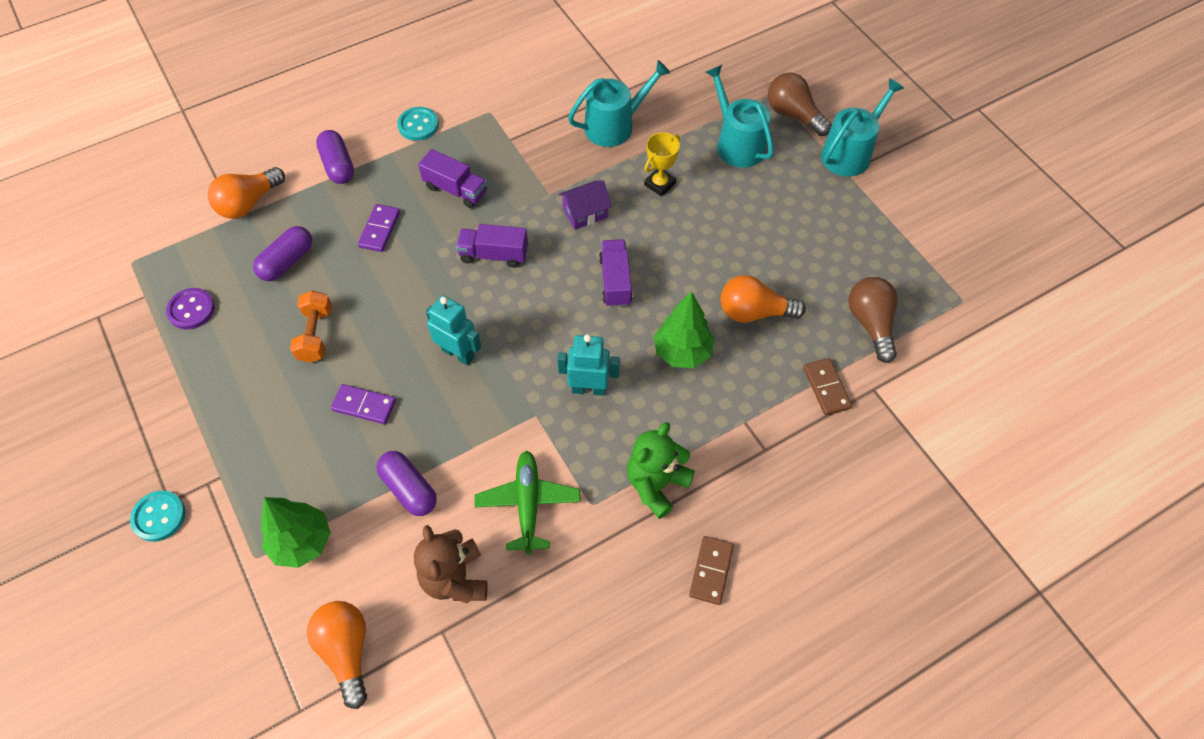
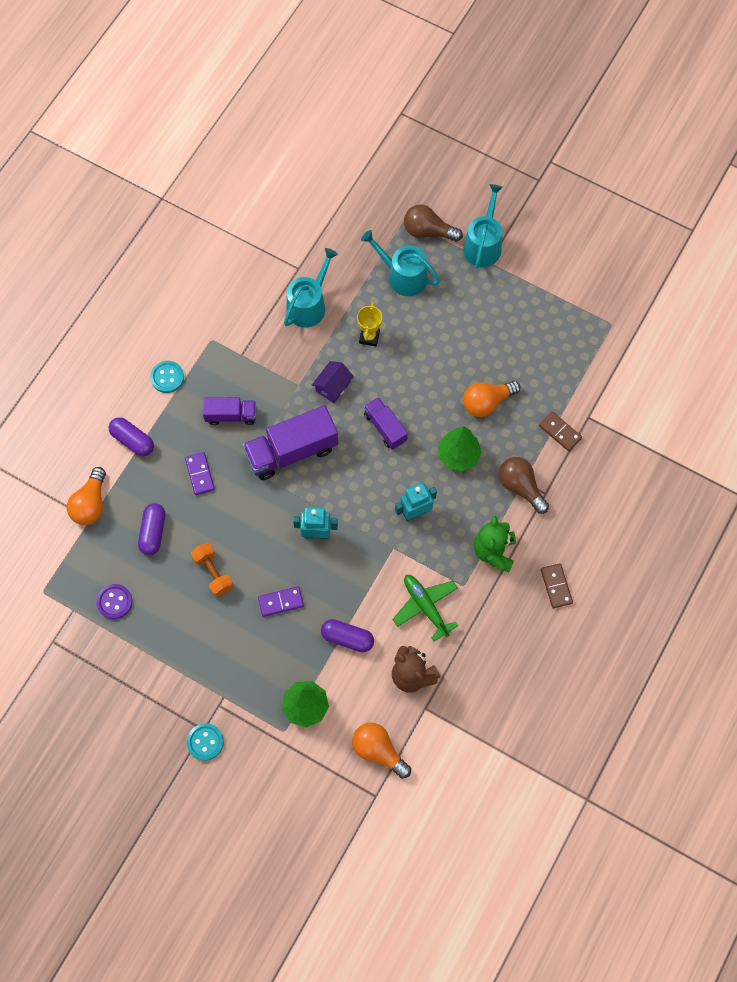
camera: 30 degrees left, 10 degrees up
(494, 255) = (291, 451): purple truck -> purple truck, size x1.72
(871, 323) = (563, 371): brown light bulb -> brown light bulb (520, 487)

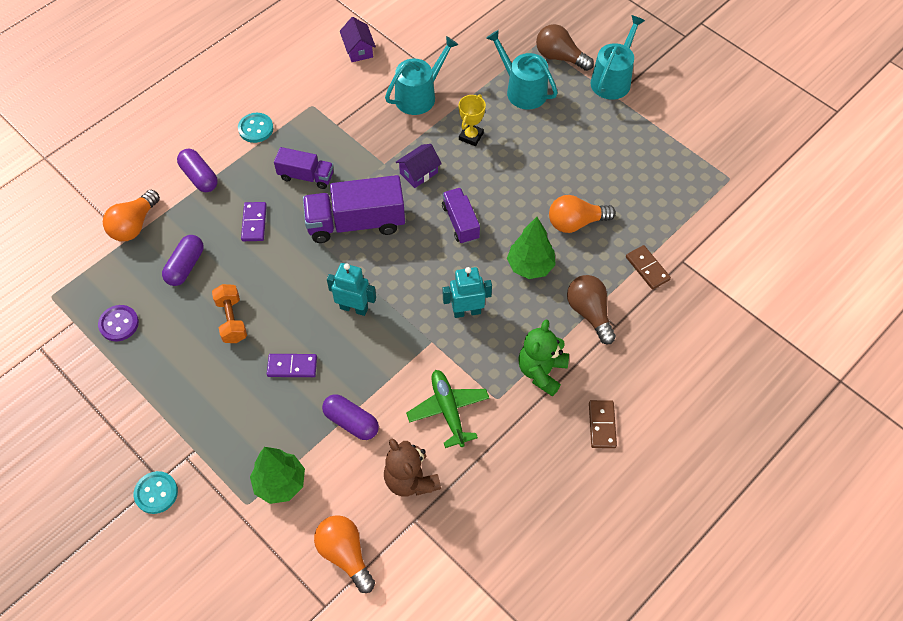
camera: 15 degrees right, 10 degrees down
(236, 268) = (358, 50): none -> purple house

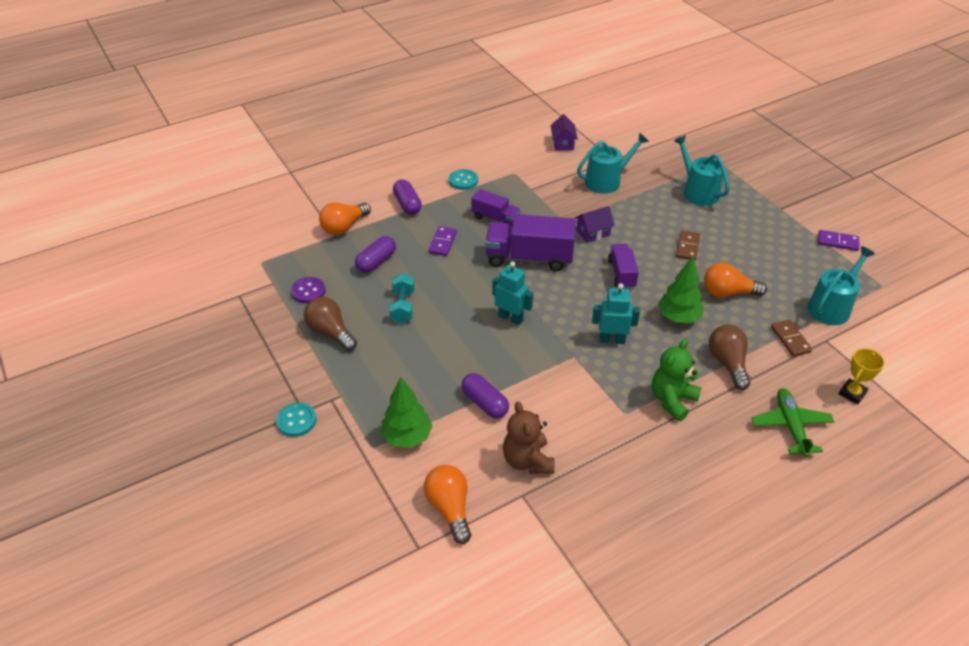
camera: 15 degrees right, 15 degrees down
(232, 320) = (403, 306): orange dumbbell -> turquoise dumbbell
(292, 366) = (444, 350): purple domino -> purple domino (837, 242)
(448, 410) = (576, 412): green plane -> green plane (790, 426)
(471, 136) = (645, 215): yellow trophy -> yellow trophy (852, 393)
(560, 57) = (736, 174): brown light bulb -> brown light bulb (330, 332)
(602, 425) = (723, 455): brown domino -> brown domino (687, 247)
(613, 79) = (781, 197): turquoise watering can -> turquoise watering can (831, 307)

